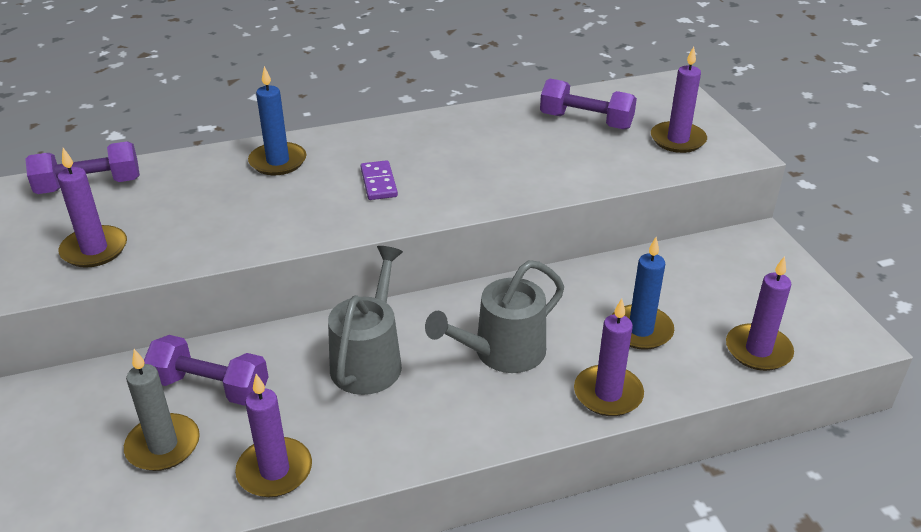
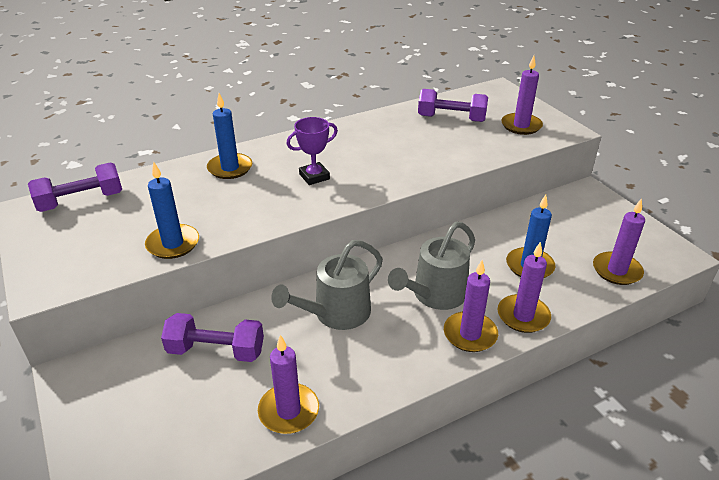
camera: 10 degrees left, 0 degrees up
(94, 249) = (101, 251): purple candle -> purple candle (470, 334)
(163, 445) = (191, 403): grey candle -> none
(180, 250) = (173, 244): none -> blue candle
(369, 360) = (336, 313): grey watering can -> grey watering can turned 135 degrees counterclockwise
(379, 183) = (314, 176): purple domino -> purple trophy

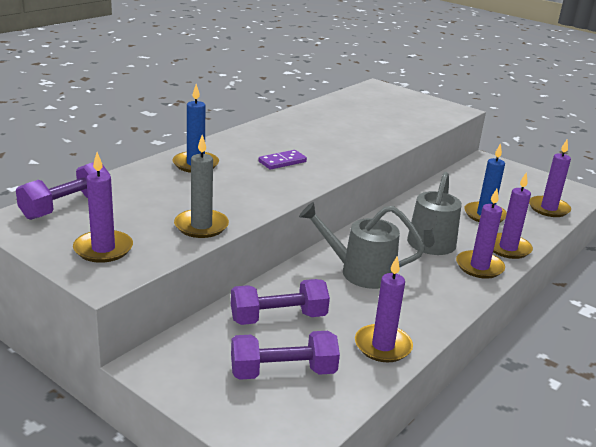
camera: 25 degrees left, 10 degrees down
(173, 244) = (201, 226): blue candle -> grey candle
(314, 176) = (282, 162): purple trophy -> purple domino
(336, 313) = (360, 272): grey watering can -> grey watering can turned 75 degrees clockwise
(451, 118) = (359, 110): purple dumbbell -> purple dumbbell (283, 372)
(521, 126) = (420, 110): purple candle -> purple candle (103, 249)

